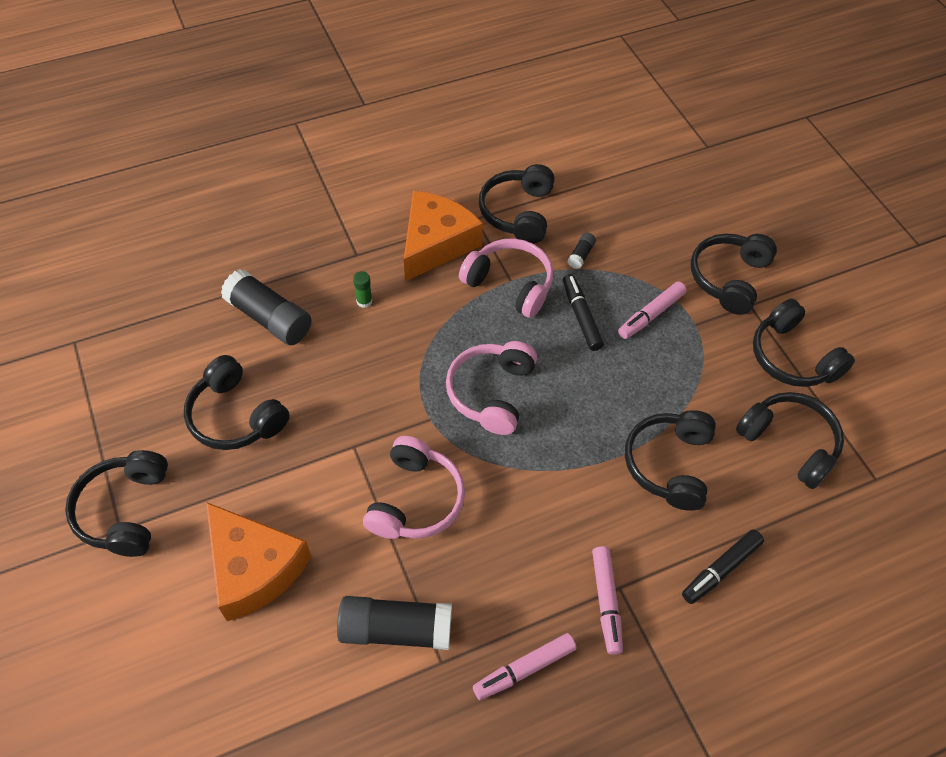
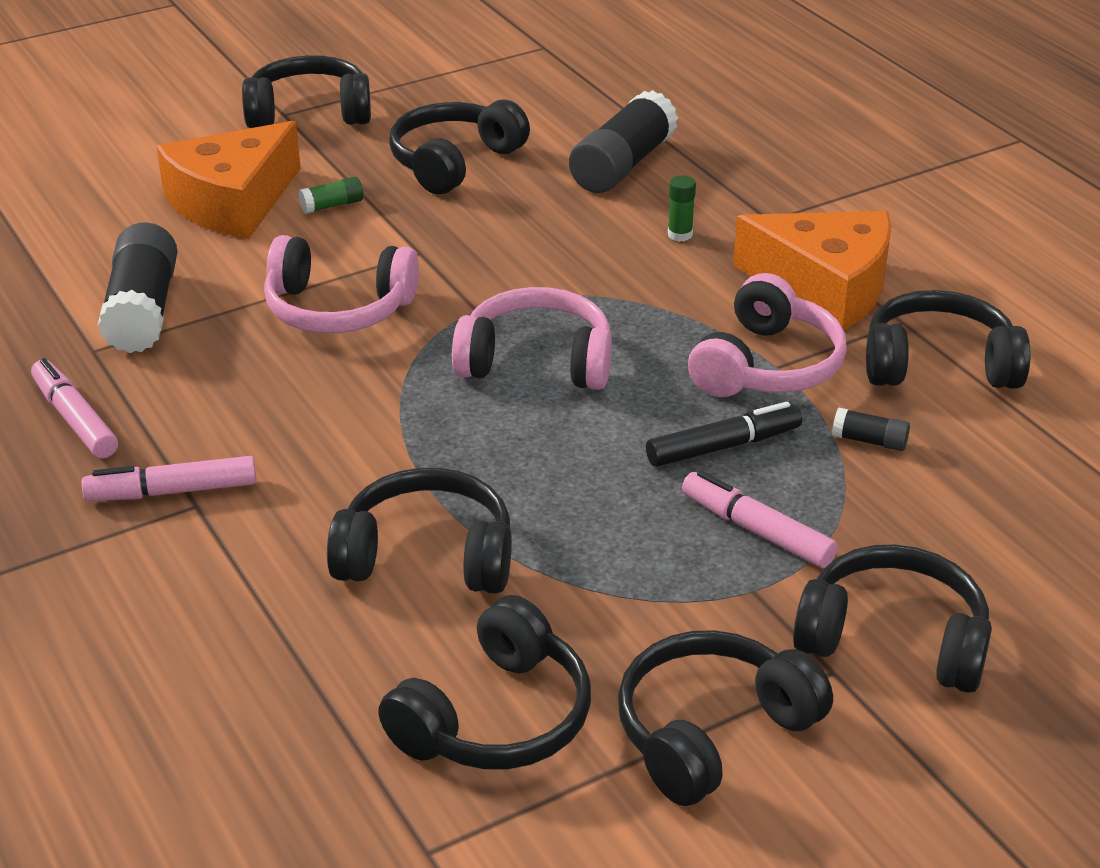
camera: 85 degrees right, 20 degrees down
(277, 499) = (332, 205): none -> green glue stick
(720, 569) = (225, 618): black marker -> none

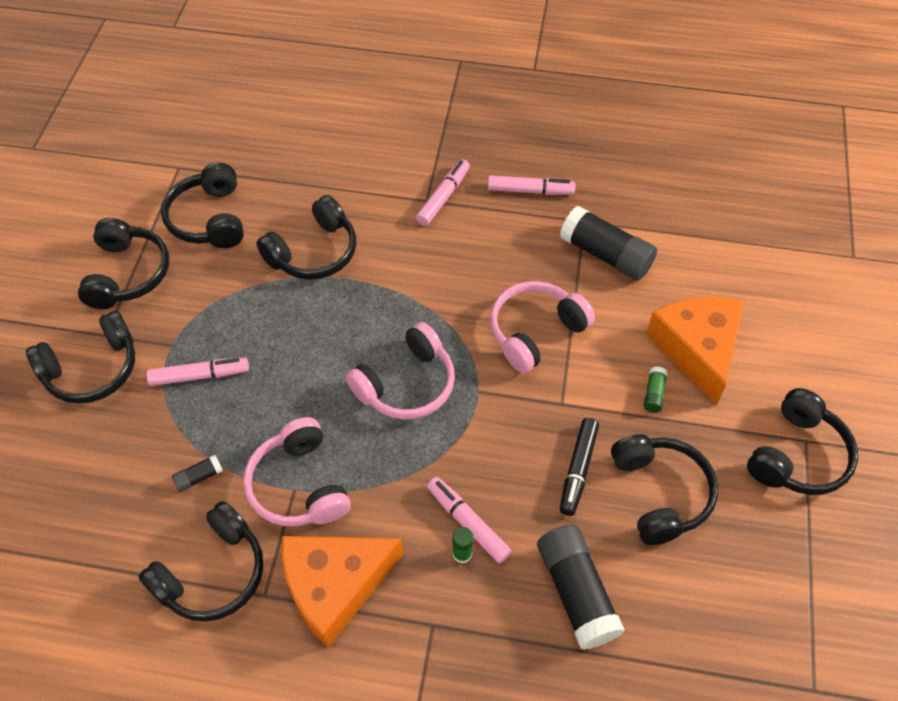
camera: 130 degrees right, 20 degrees up
(643, 246) = (468, 522): none -> pink marker
(723, 446) = (263, 410): black marker -> black marker (578, 470)

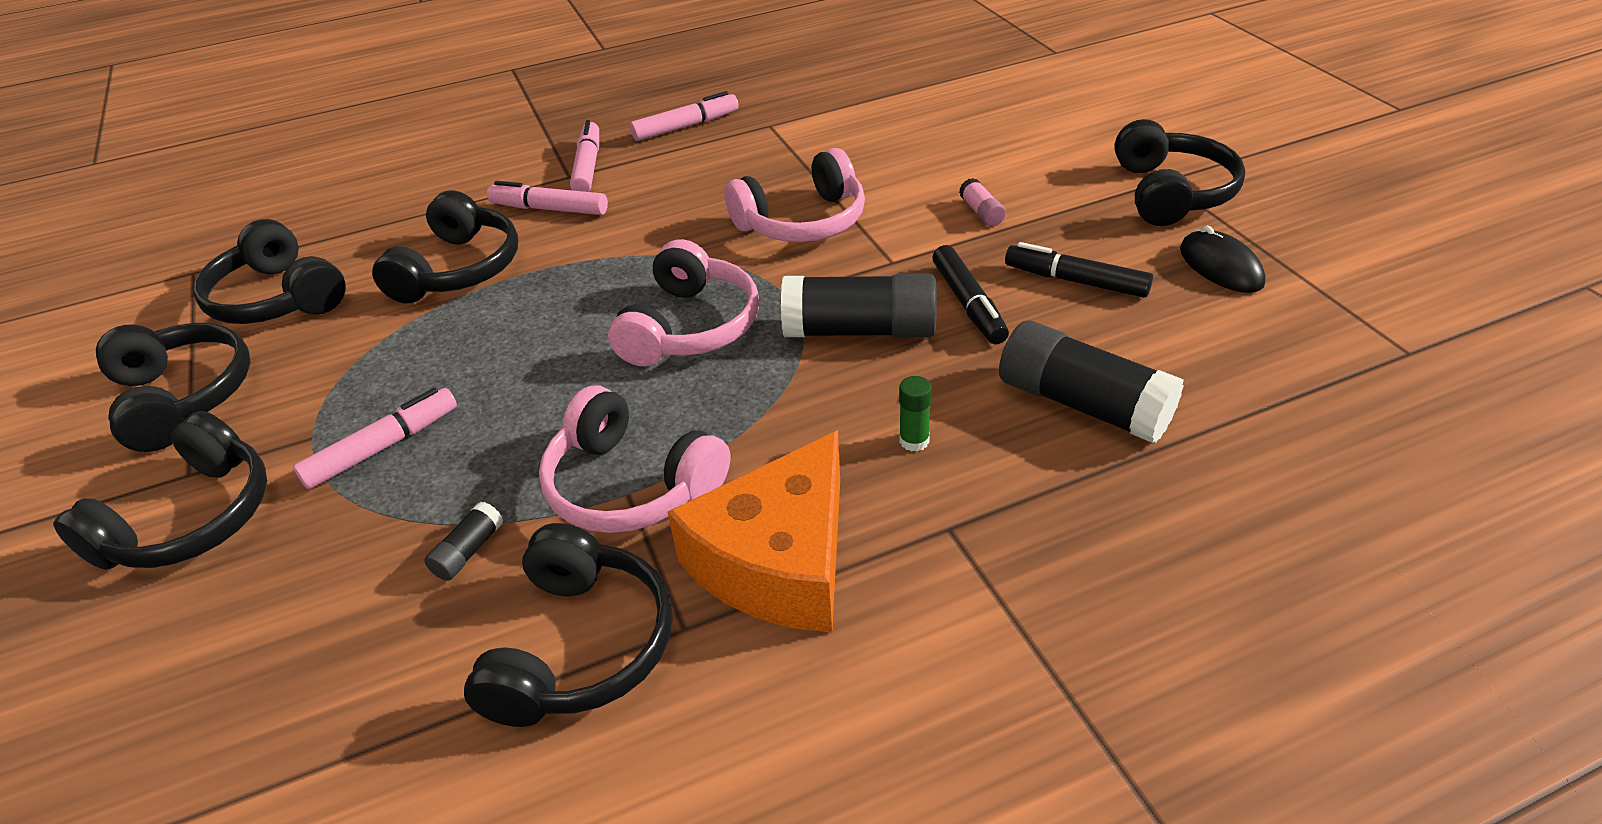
camera: 30 degrees left, 15 degrees down
(468, 522) = (891, 409): pink marker -> pink marker (549, 209)
(535, 332) = (802, 221): pink headphones -> pink headphones turned 135 degrees counterclockwise
(605, 255) = (817, 138): black glue stick -> black glue stick (859, 330)
(654, 394) = (981, 212): green glue stick -> pink glue stick
(660, 493) = (1075, 281): black headphones -> black marker
(697, 349) = (986, 164): orange cheese -> none
(765, 542) = (1220, 266): none -> black mouse

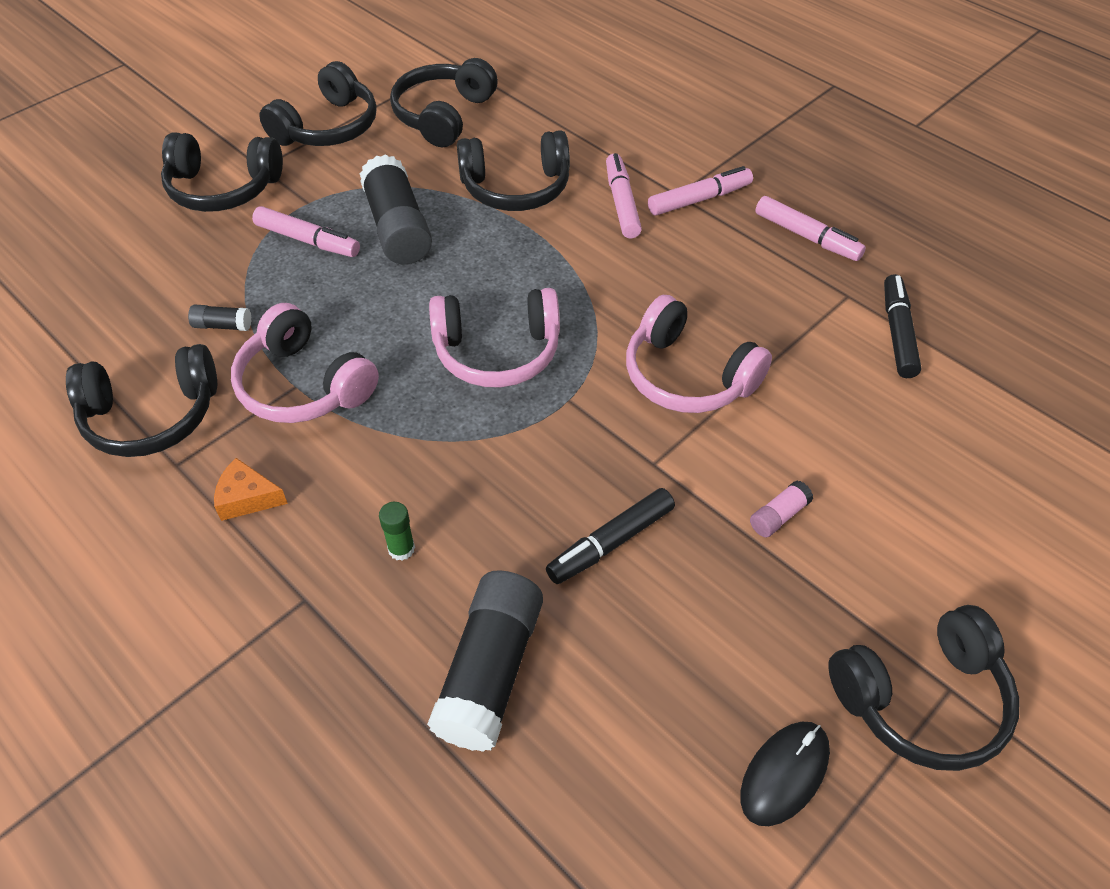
camera: 65 degrees right, 10 degrees up
(631, 485) = (304, 385): pink headphones -> pink headphones turned 60 degrees counterclockwise
(779, 560) = (247, 498): orange cheese -> orange cheese, size x0.43
(859, 330) = (536, 468): black glue stick -> black glue stick (397, 228)
(1075, 281) = (690, 629): black marker -> black marker (898, 333)

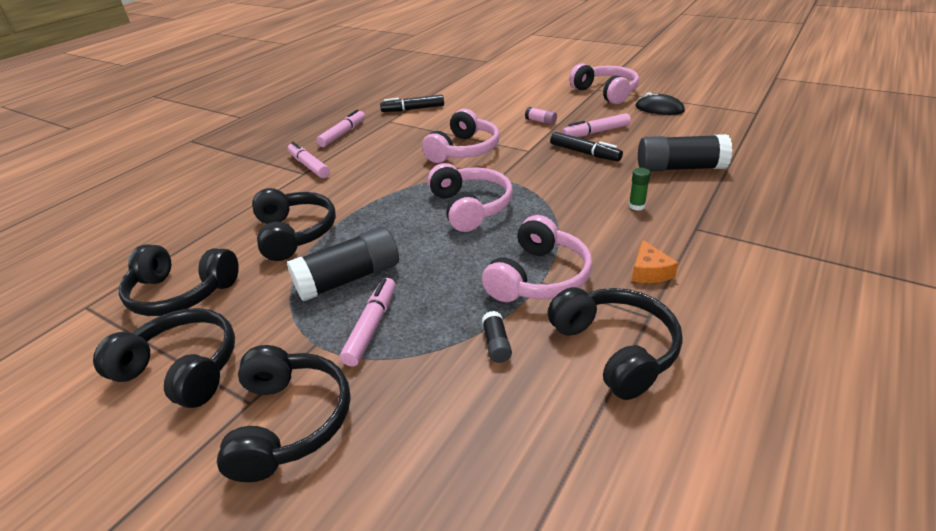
camera: 100 degrees left, 15 degrees down
(622, 203) = (313, 190): pink marker -> pink marker (596, 132)
(922, 699) = (605, 92): black headphones -> pink headphones

